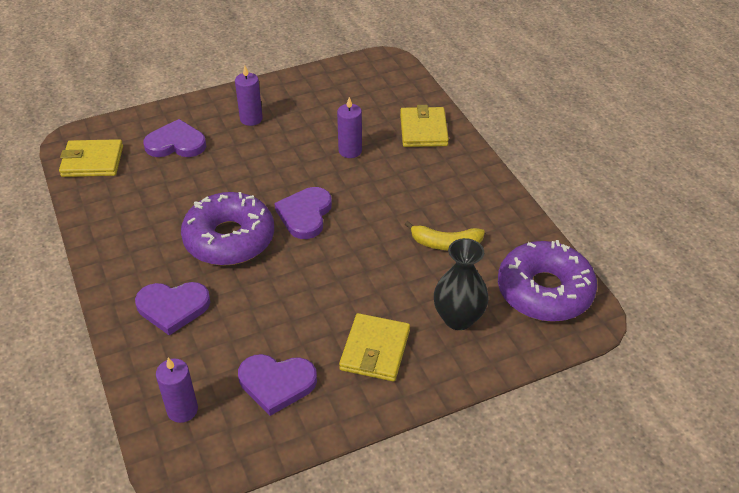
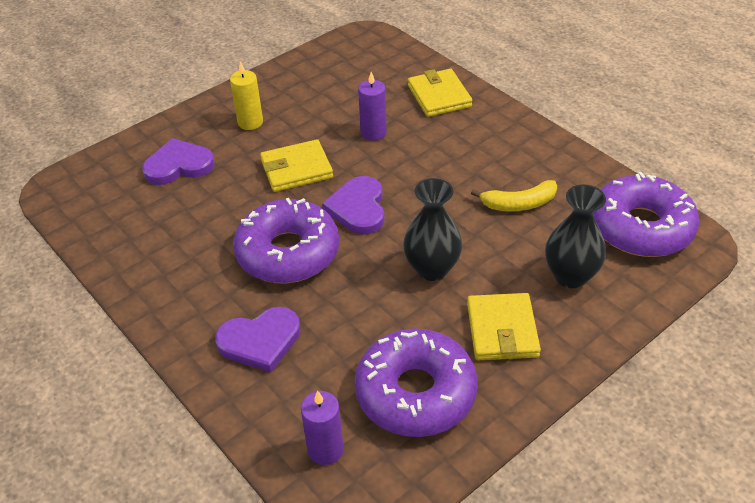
camera: 15 degrees left, 0 degrees up
(92, 161) = (90, 205): yellow wallet -> yellow wallet (296, 169)
(251, 119) = (250, 122): purple candle -> yellow candle
(276, 383) = (415, 392): purple heart -> purple donut
(341, 282) = (432, 269): none -> black vase

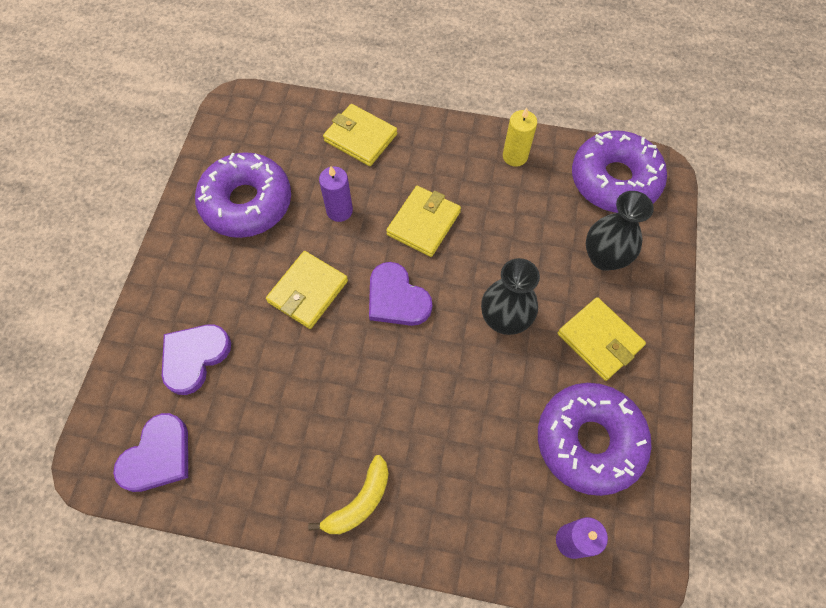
camera: 40 degrees left, 20 degrees up
(250, 122) = (217, 266): yellow candle -> yellow candle (515, 156)
(260, 341) = (436, 484): purple heart -> purple heart (158, 456)
(288, 252) = (380, 382): purple donut -> purple donut (247, 203)
(432, 172) = (424, 223): none -> yellow wallet
(519, 204) = (514, 212): yellow banana -> yellow banana (359, 502)

